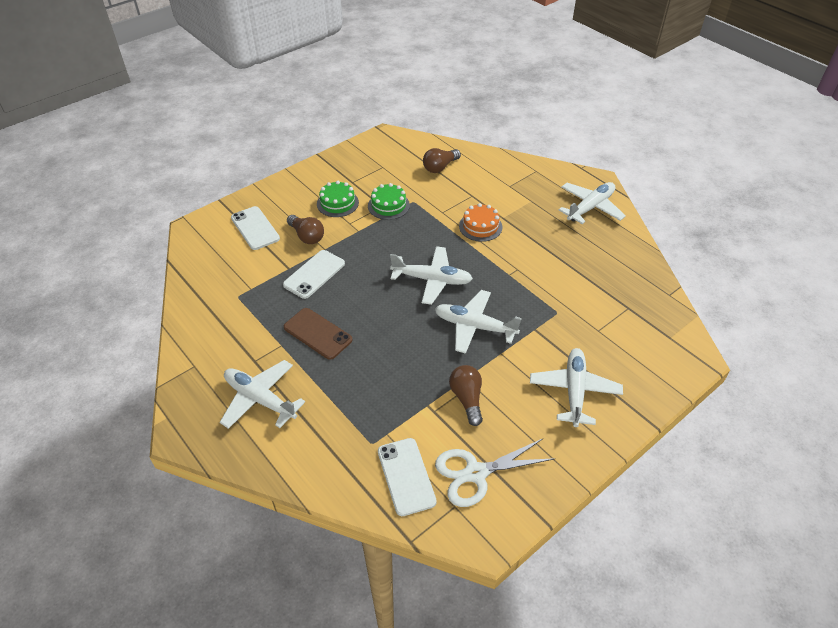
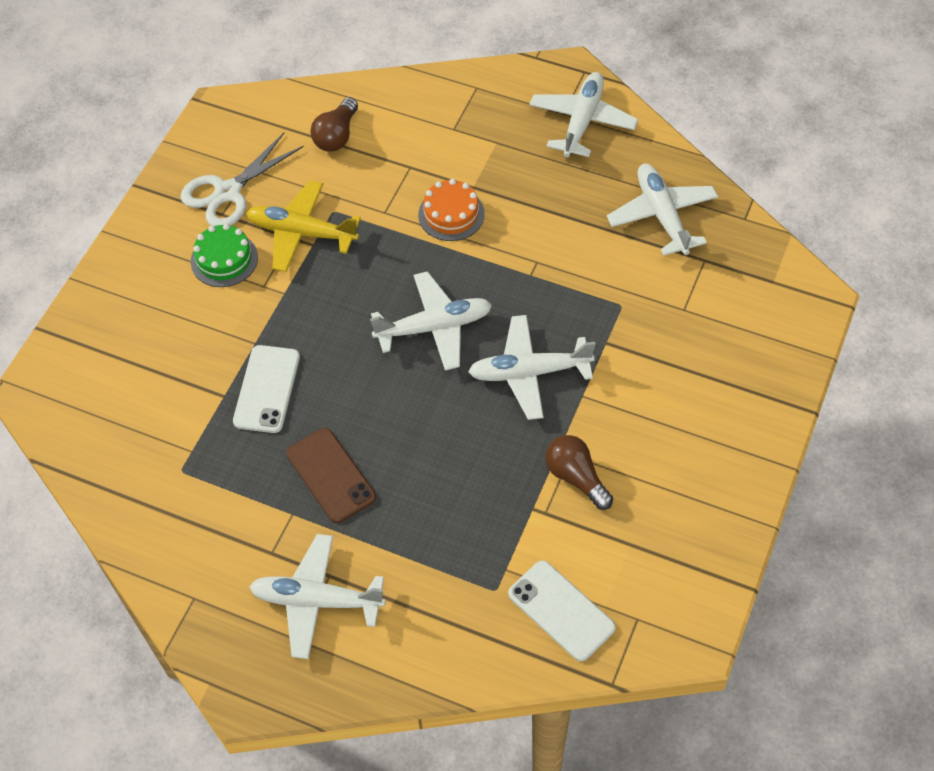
camera: 25 degrees left, 10 degrees up
(255, 228) = (129, 353): white phone -> none
(307, 236) = (215, 333): brown light bulb -> none
(317, 333) = (331, 475): brown phone -> brown phone turned 45 degrees clockwise
(388, 205) = (301, 233): green cake -> yellow plane
(476, 473) = (639, 567): white scissors -> white scissors (228, 192)
(574, 391) = (697, 407): white plane -> white plane (662, 215)

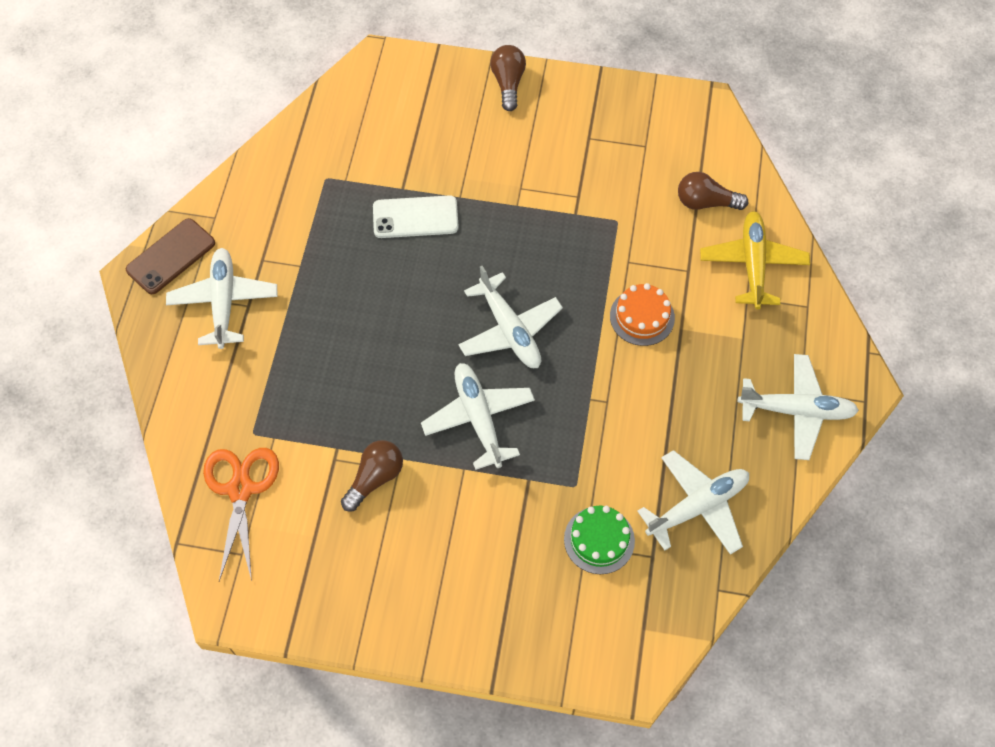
camera: 75 degrees right, 5 degrees up
(121, 271) = (508, 83): none -> brown light bulb
(224, 259) = (540, 152): green cake -> green cake (599, 540)
(228, 192) = (613, 136): white scissors -> none
(301, 233) = (585, 202): yellow plane -> yellow plane (753, 264)
(331, 475) = (341, 284): brown phone -> brown phone (171, 256)
(561, 610) = (240, 489): white phone -> orange scissors

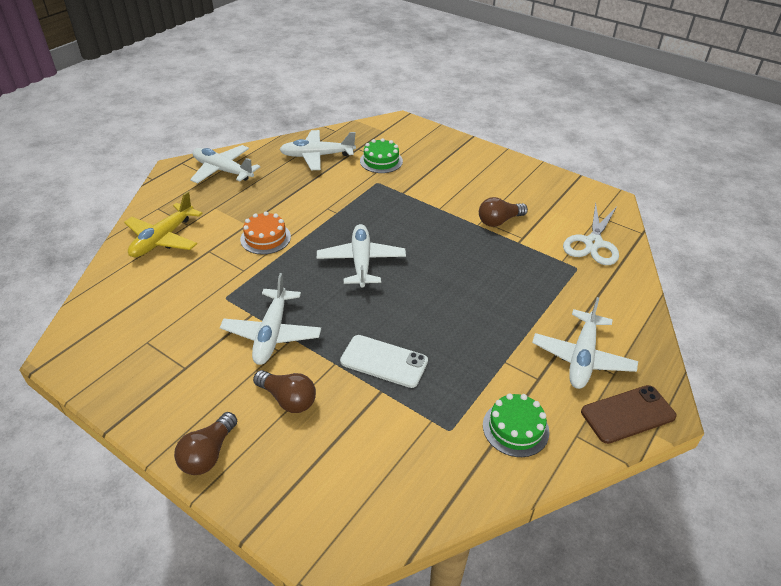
camera: 155 degrees left, 20 degrees down
(240, 489) = (593, 243): orange scissors -> white scissors
(270, 202) = (515, 428): none -> green cake
(478, 418) = (415, 226): white plane -> white plane (272, 334)
(705, 202) = (149, 284): brown light bulb -> brown light bulb (288, 399)

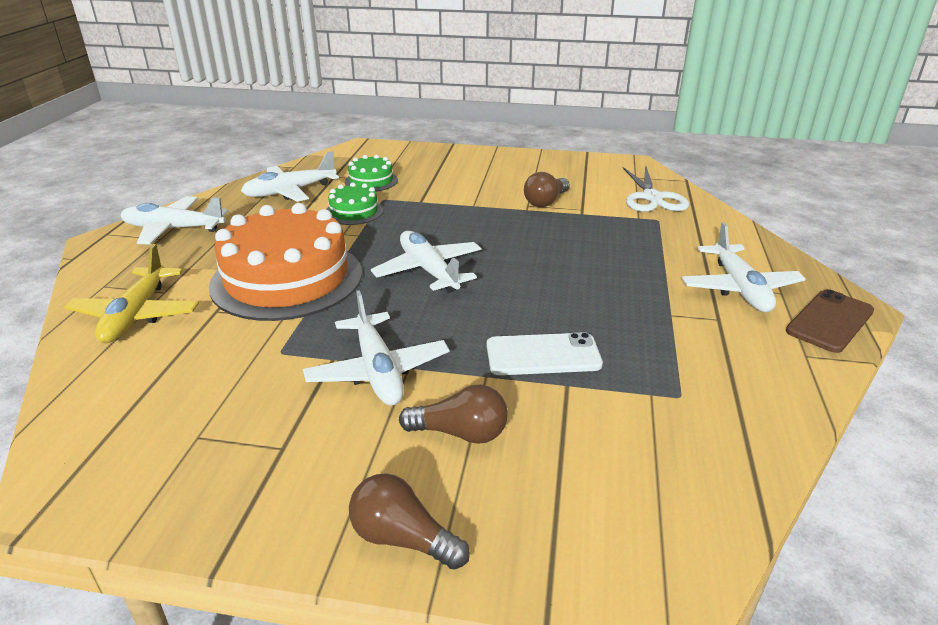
camera: 25 degrees left, 10 degrees down
(208, 454) = (403, 539): brown light bulb -> brown light bulb turned 120 degrees clockwise
(265, 238) = (287, 279): orange cake -> orange cake, size x2.15
(515, 428) = (743, 370): green cake -> green cake (354, 212)

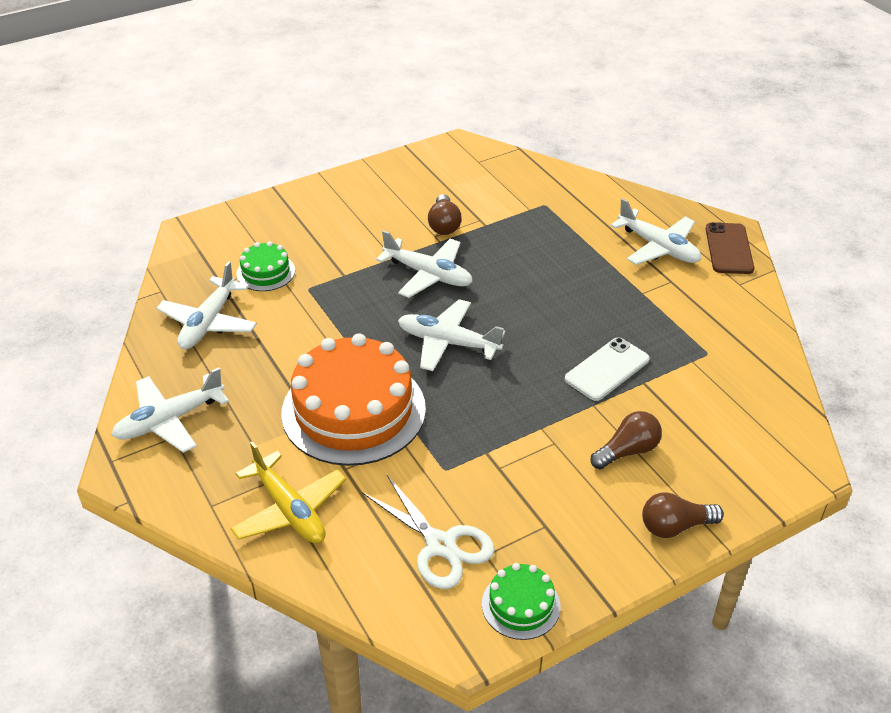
camera: 40 degrees left, 10 degrees up
(354, 212) = (304, 315): green cake -> green cake (521, 605)
(378, 371) = (527, 442): white plane -> white plane (428, 275)
(652, 197) = (516, 181): white scissors -> white scissors (440, 545)

